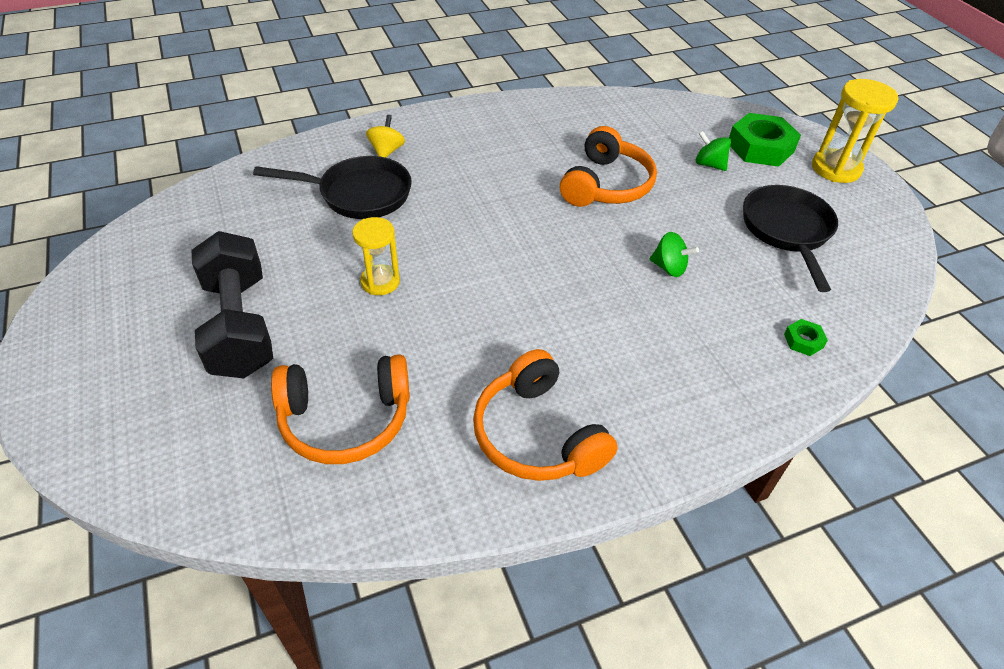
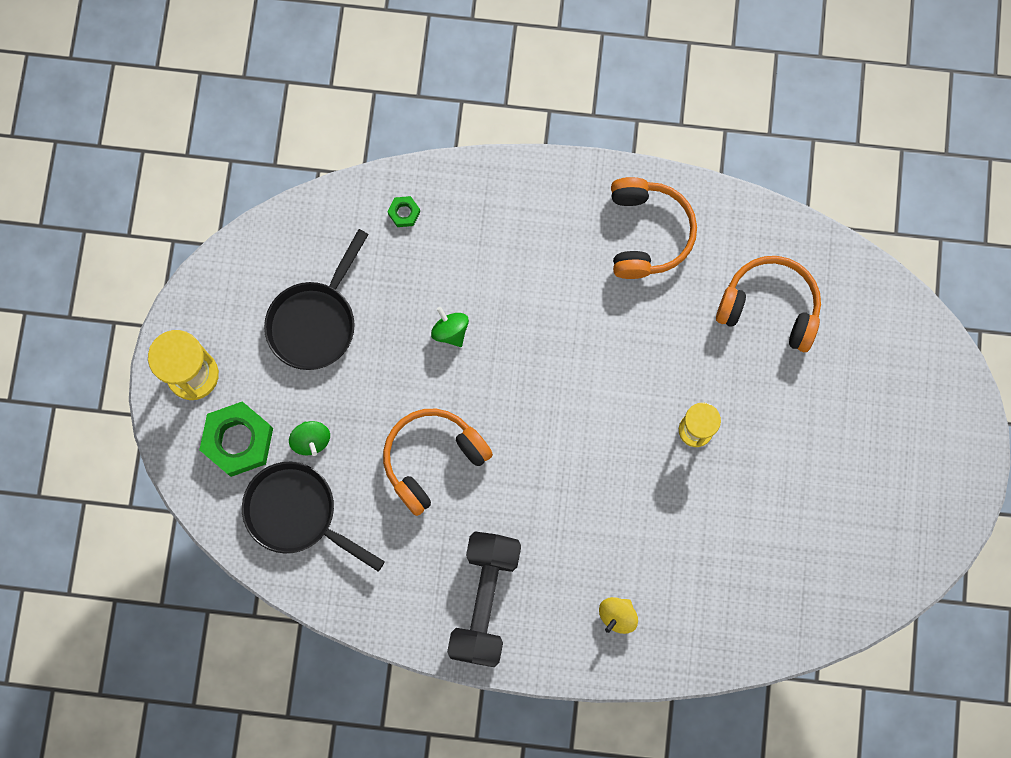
camera: 150 degrees left, 30 degrees up
(239, 326) = (820, 433): black dumbbell -> black dumbbell (485, 601)
(358, 194) = (671, 557): black pan -> black pan (297, 513)

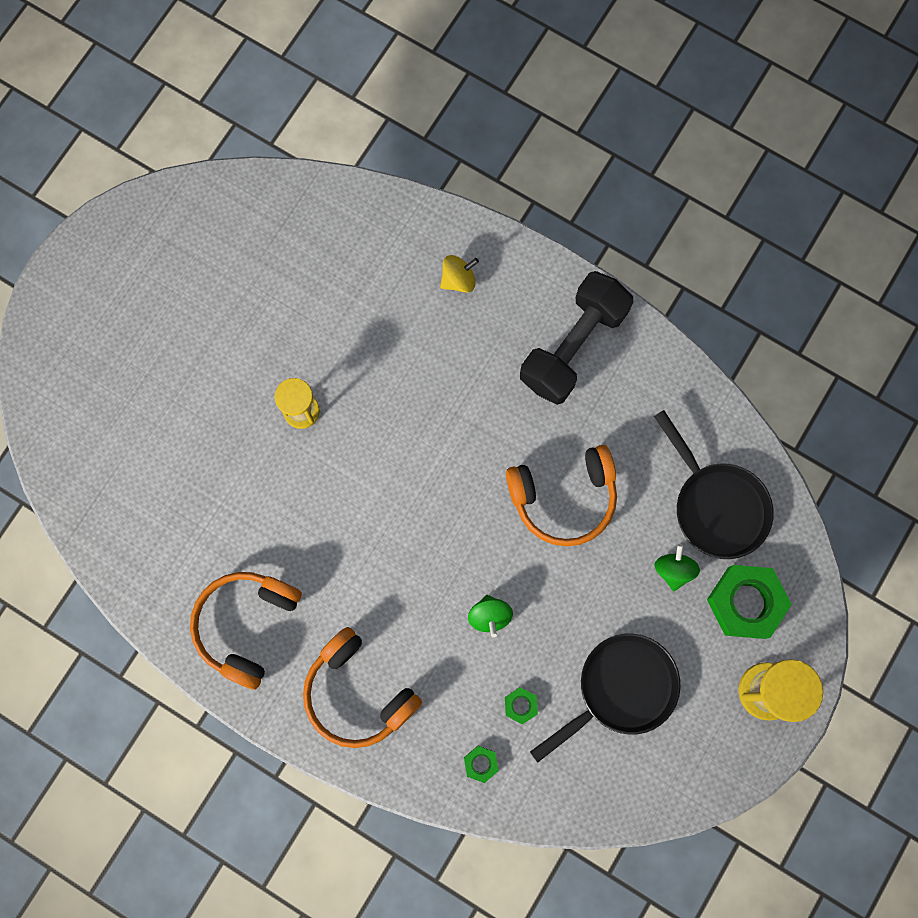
camera: 155 degrees left, 0 degrees up
(392, 272) = (520, 705): none -> green nut
(770, 307) = (168, 495): orange headphones -> orange headphones (358, 693)

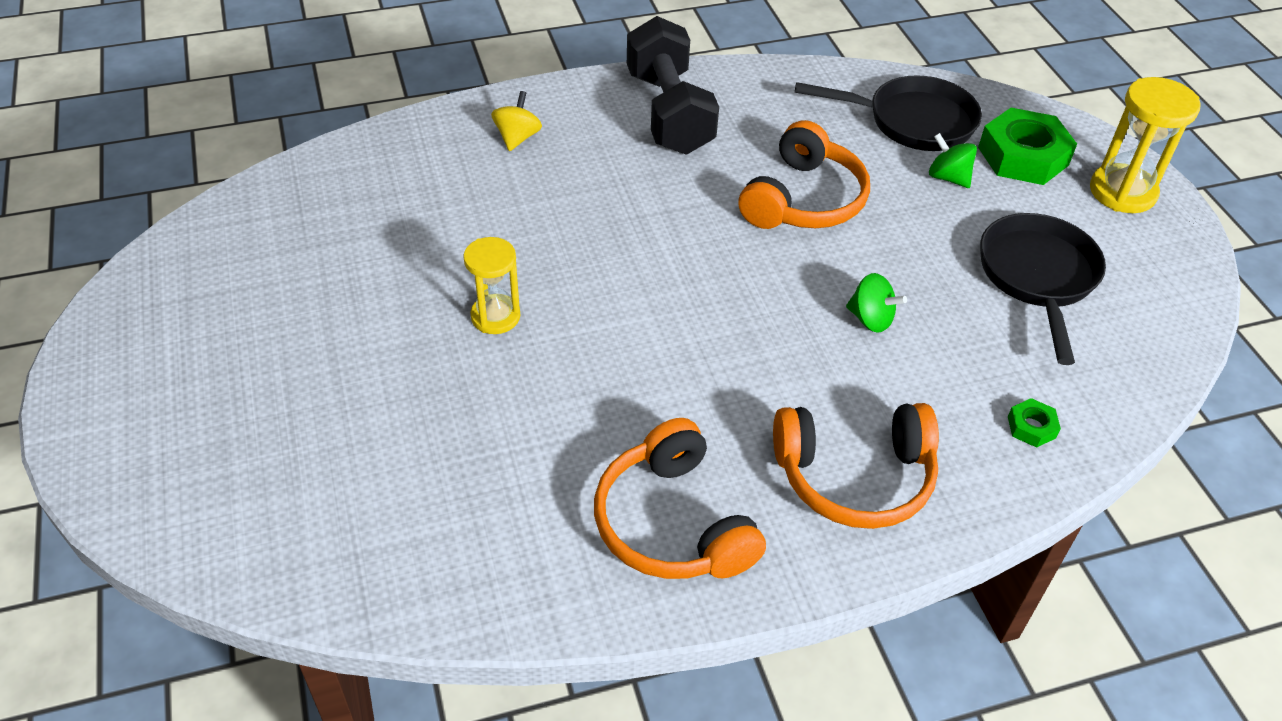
camera: 50 degrees left, 30 degrees down
(520, 705) = (991, 356): green nut -> none

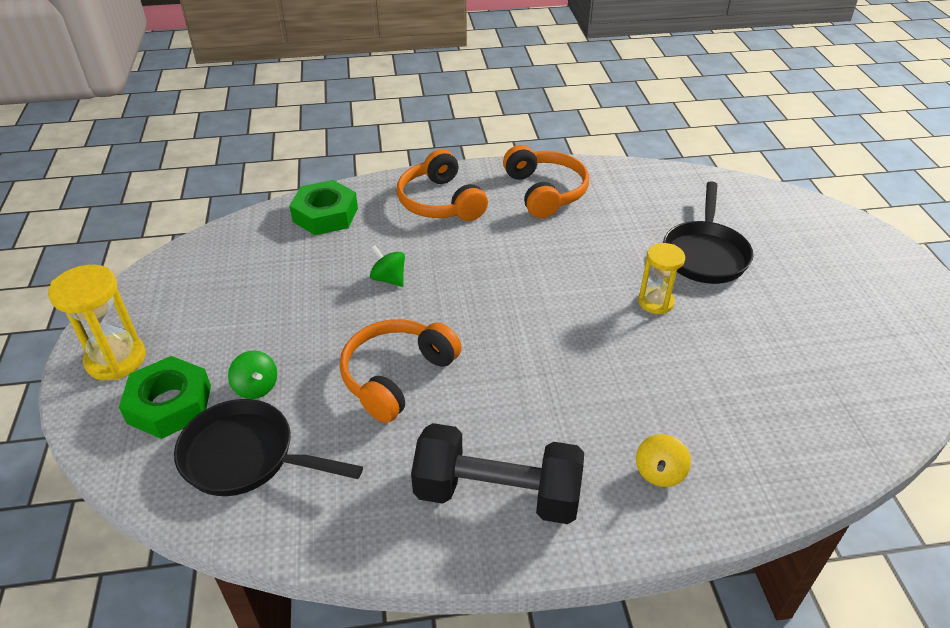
camera: 170 degrees left, 5 degrees down
(669, 112) = (497, 494): black dumbbell -> black dumbbell turned 75 degrees counterclockwise
(854, 477) = (440, 202): orange headphones -> orange headphones turned 120 degrees counterclockwise
(1031, 427) = (325, 215): green nut -> green nut, size x2.21
(1038, 278) = (250, 296): black pan -> black pan (705, 254)

